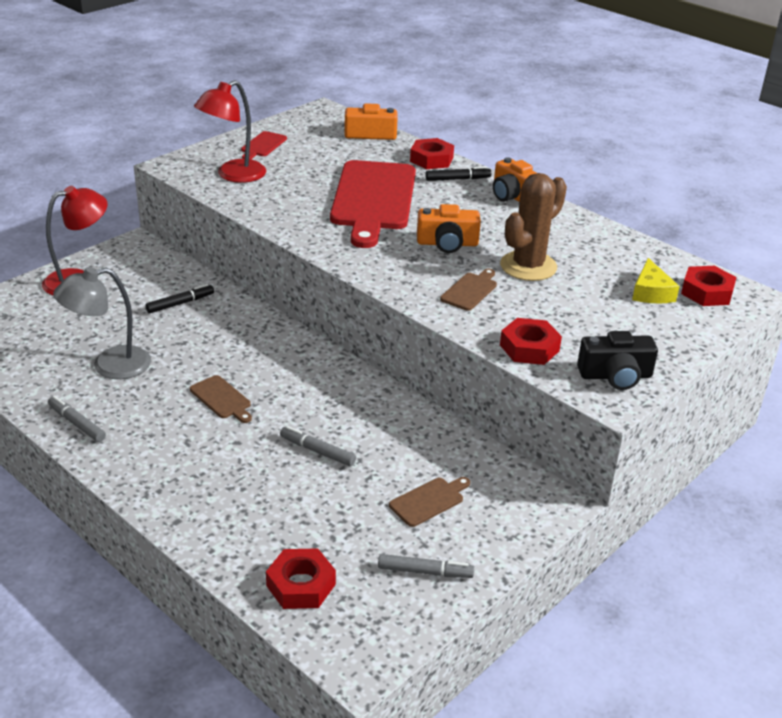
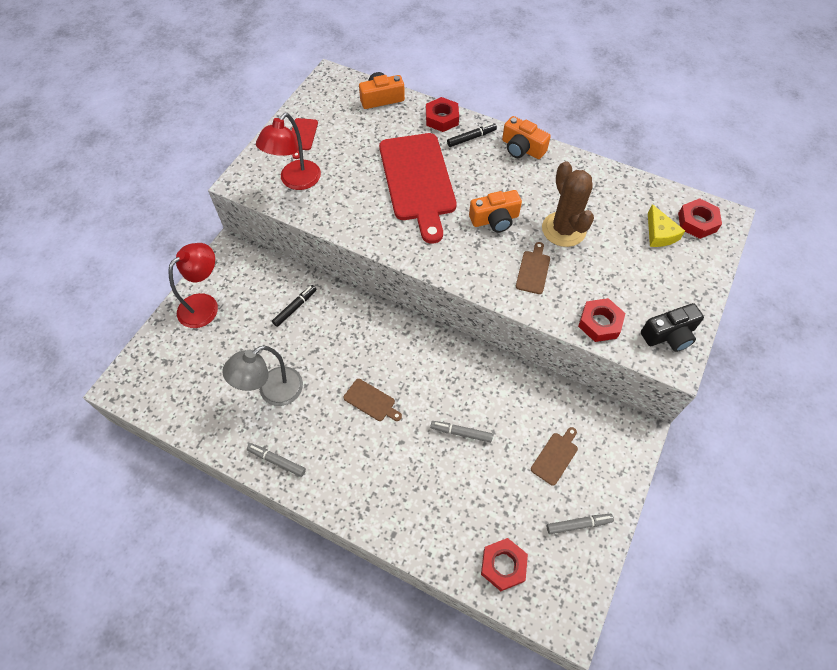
camera: 15 degrees left, 25 degrees up
(528, 266) = (563, 229): brown cactus -> brown cactus turned 45 degrees counterclockwise

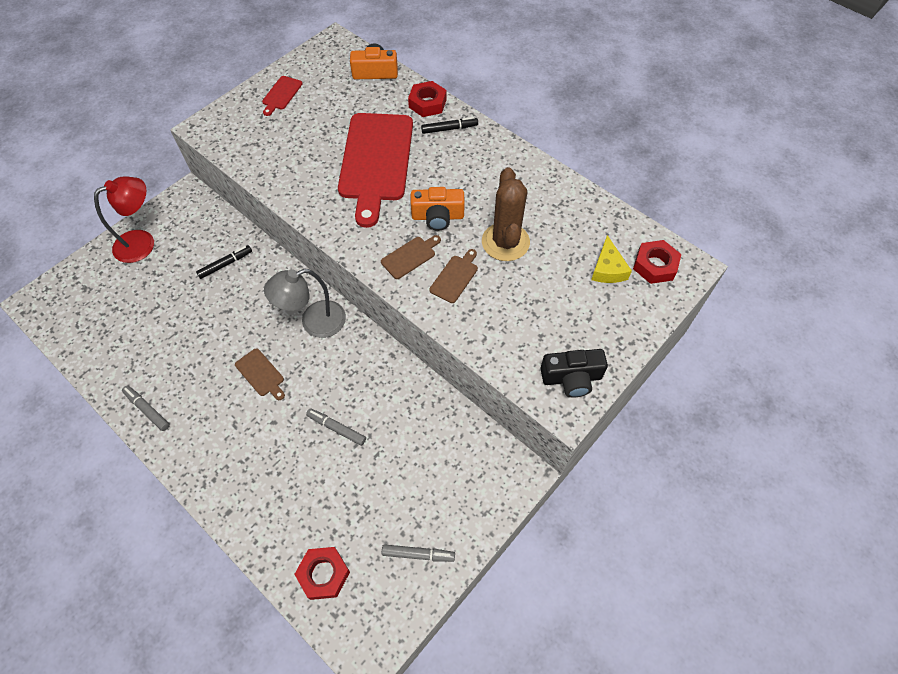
camera: 15 degrees right, 0 degrees up
(272, 392) = (171, 341): grey lamp -> grey lamp (314, 322)
(295, 181) = (256, 137): red lamp -> none
(522, 148) = (497, 149): orange camera -> none
(555, 456) = (423, 478): brown cutting board -> brown cutting board (410, 256)
(599, 323) = (502, 348): red nut -> none

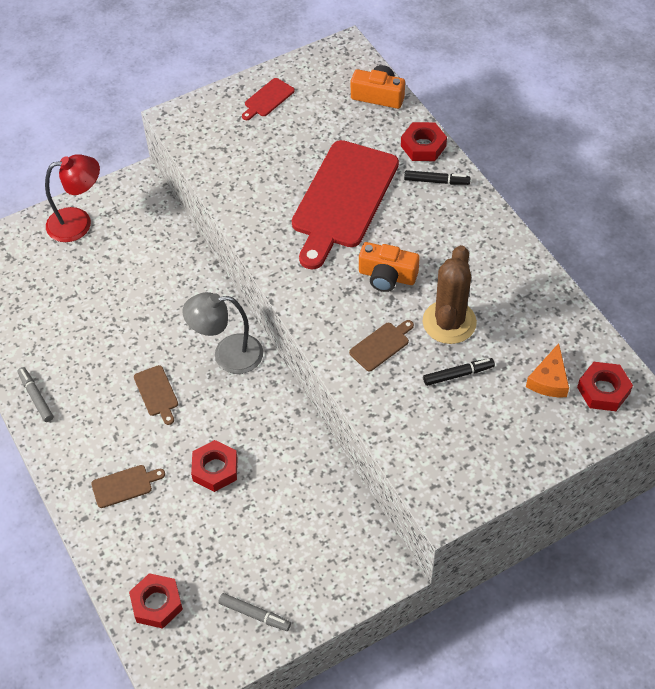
camera: 20 degrees right, 5 degrees down
(225, 264) = (156, 268): black marker -> black marker (458, 374)
(336, 428) = (215, 469): grey marker -> red nut
(410, 256) = (342, 311): brown cutting board -> brown cutting board (124, 485)
(571, 378) = (462, 480): black camera -> none
(607, 269) = (549, 380): yellow cheese -> orange cheese

